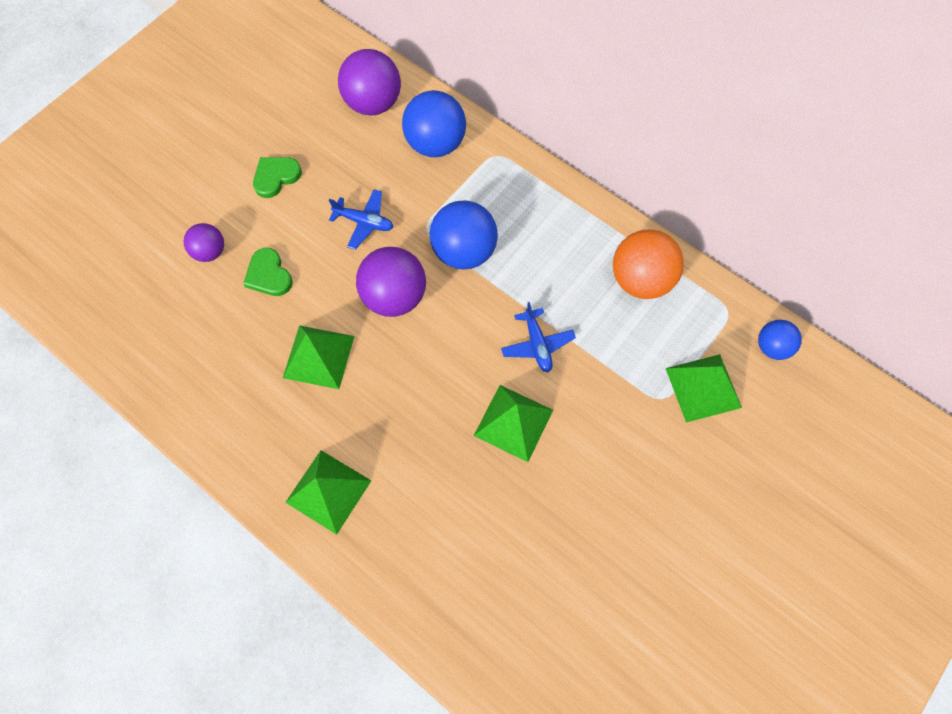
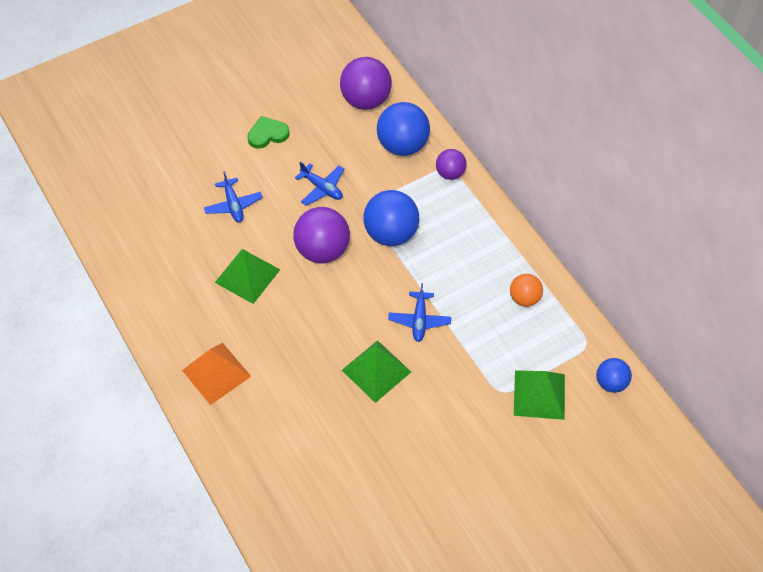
camera: 20 degrees right, 10 degrees down
(210, 252) = (196, 175): purple ball -> purple ball (450, 173)
(269, 275) = (233, 205): green heart -> blue plane
(328, 491) = (216, 373): green pyramid -> orange pyramid
(640, 280) = (524, 298): orange ball -> orange ball, size x0.57

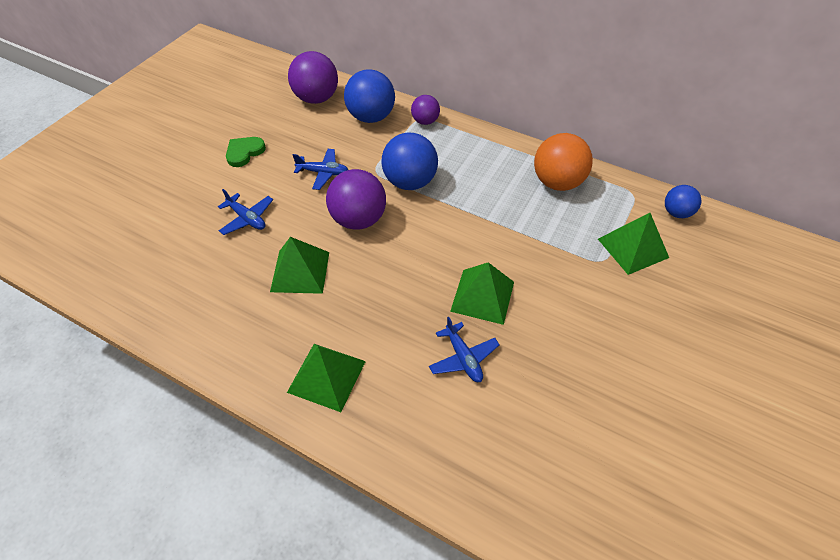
camera: 30 degrees left, 5 degrees down
(216, 373) = (327, 376): orange pyramid -> green pyramid
(419, 320) = (487, 237): blue plane -> blue plane (463, 358)
(524, 298) = (557, 182): orange ball -> orange ball, size x1.74

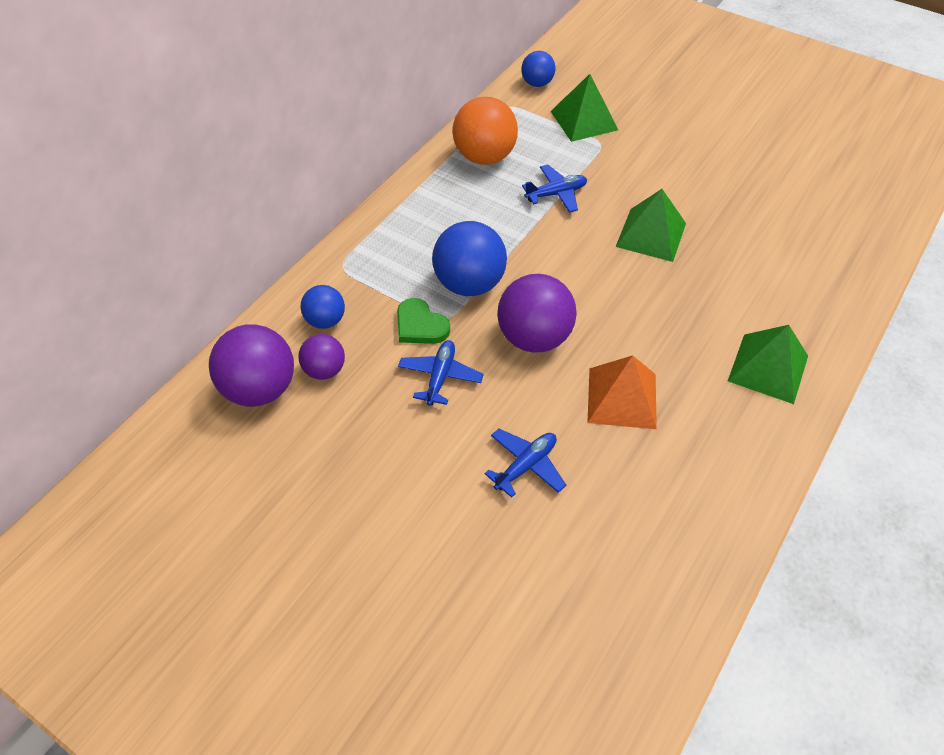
camera: 85 degrees left, 0 degrees up
(244, 152) = (378, 482): green heart -> green heart (420, 325)
(300, 271) = (622, 398): green pyramid -> orange pyramid
(371, 117) = (325, 320): blue ball -> blue ball, size x0.57
(425, 121) = (349, 262): purple ball -> purple ball (325, 370)
(463, 358) = (729, 256): blue plane -> blue plane (556, 194)

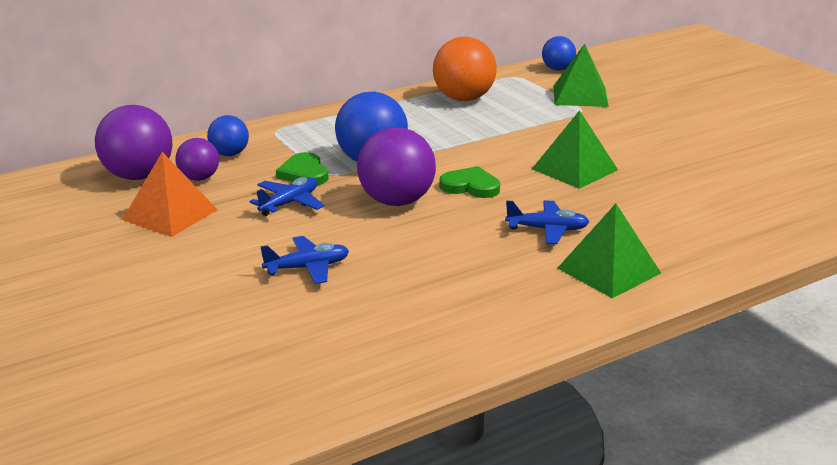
camera: 25 degrees right, 25 degrees down
(556, 194) = (507, 130): blue plane -> blue plane (547, 230)
(582, 291) = (470, 186): none -> green heart
(622, 398) = (440, 253): orange pyramid -> orange pyramid (170, 214)

